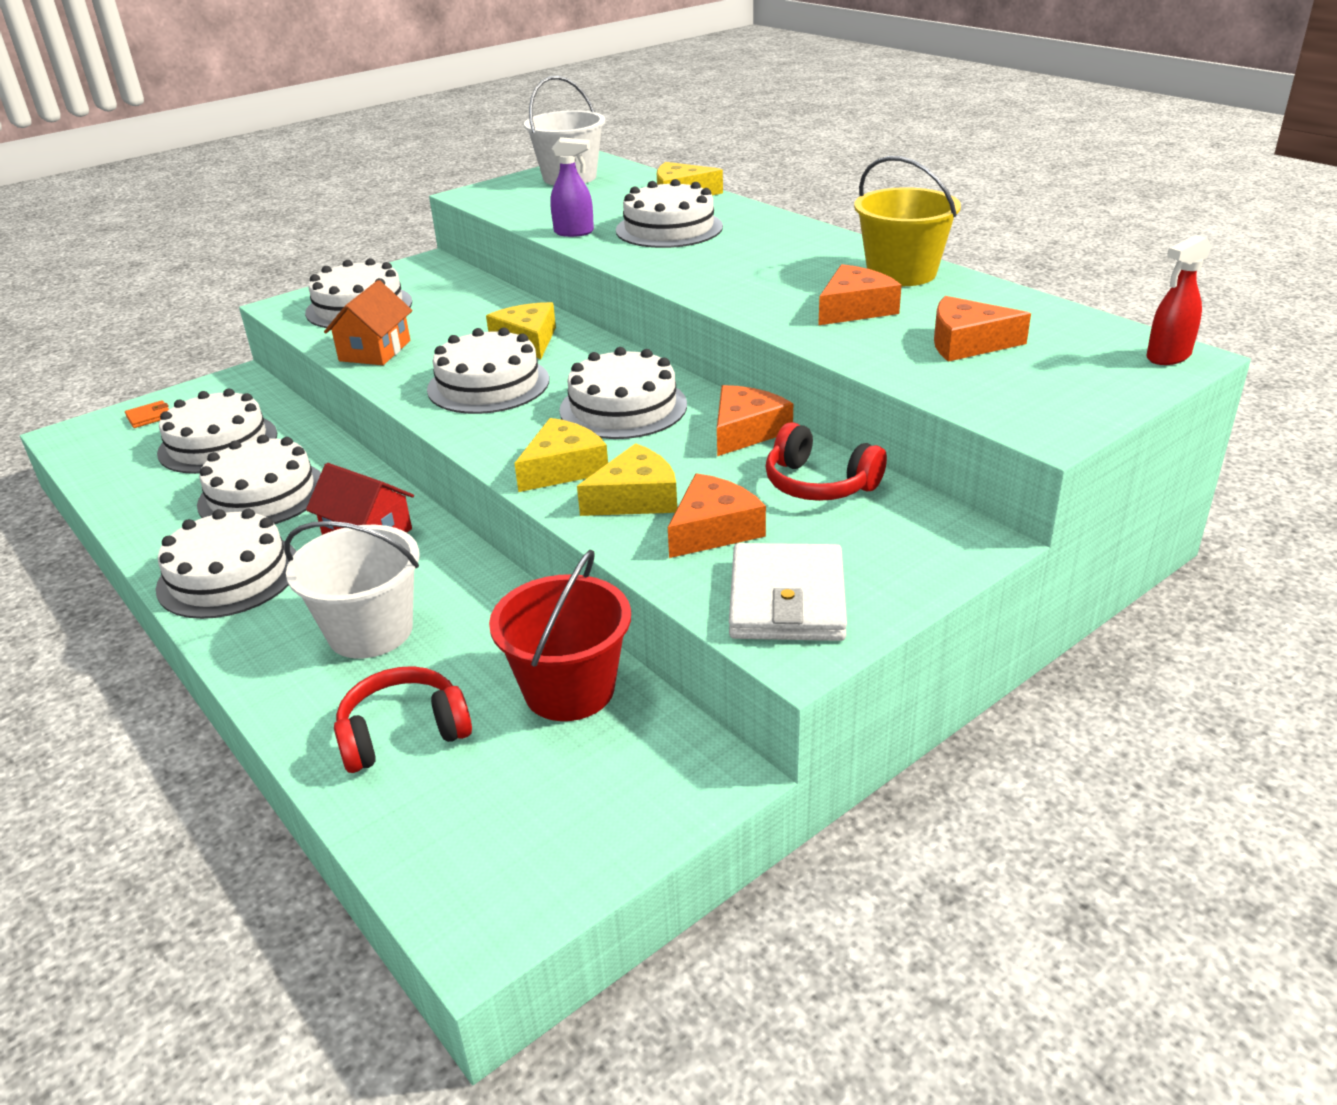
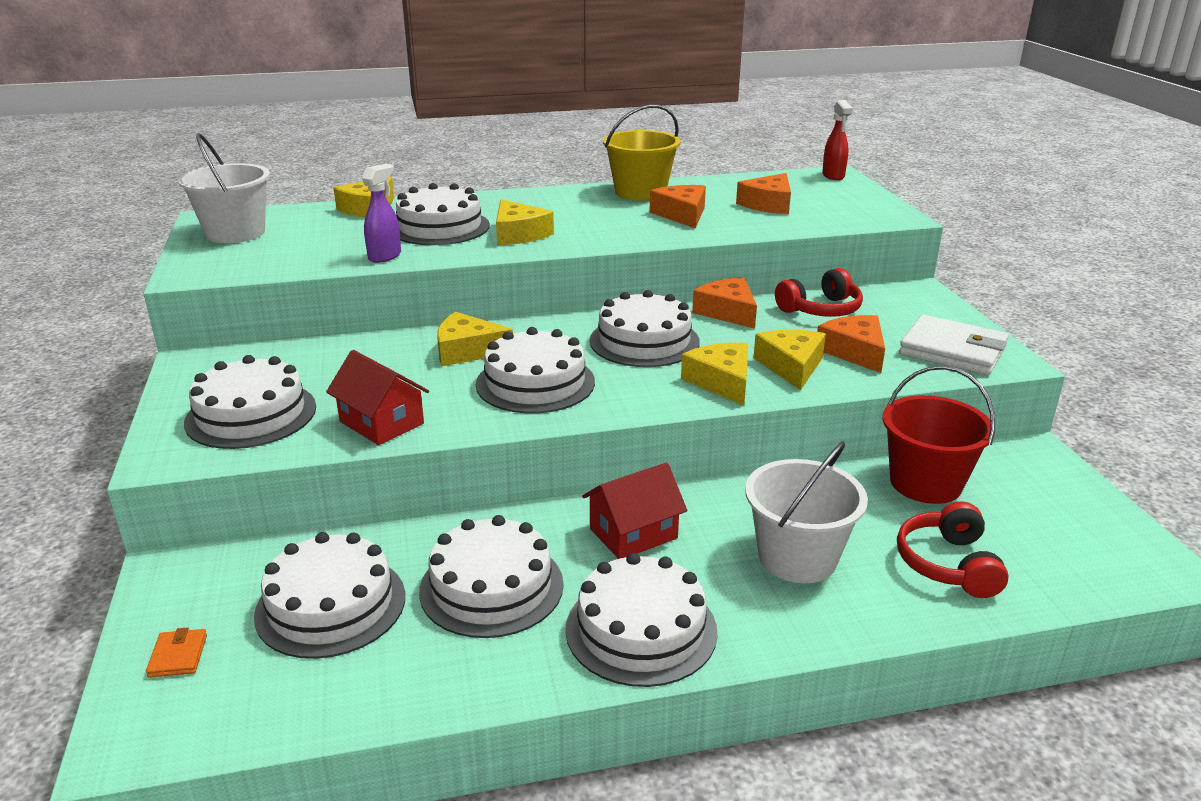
camera: 65 degrees left, 5 degrees down
(375, 351) = (381, 422): orange house -> red house
(690, 259) = (518, 234): none -> yellow cheese

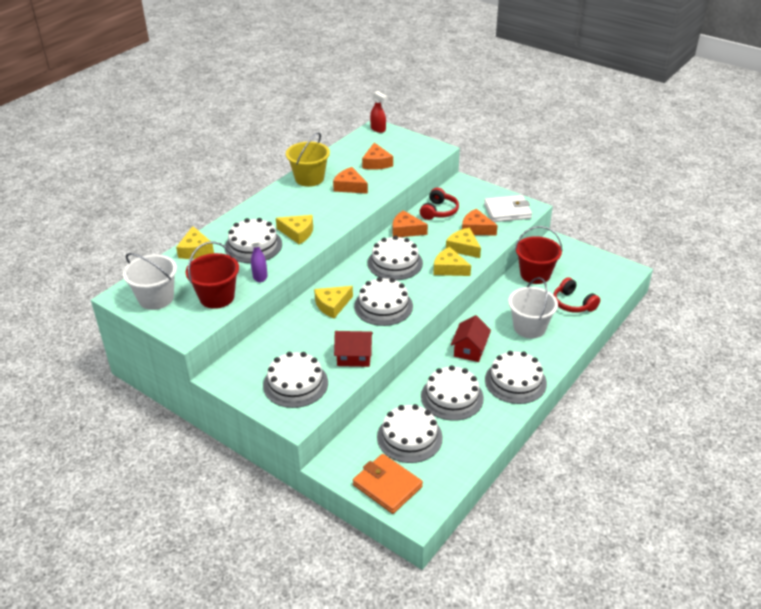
camera: 40 degrees left, 10 degrees up
(178, 656) = (387, 486): orange wallet -> orange wallet, size x2.28
(295, 256) = (217, 297): none -> red bucket

